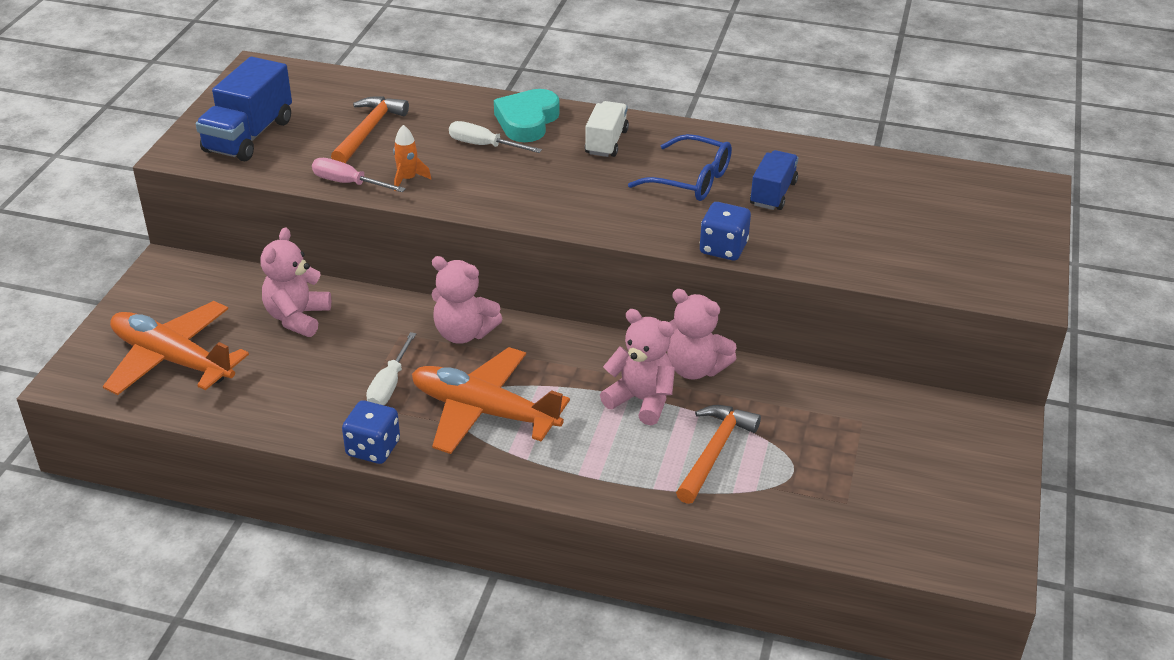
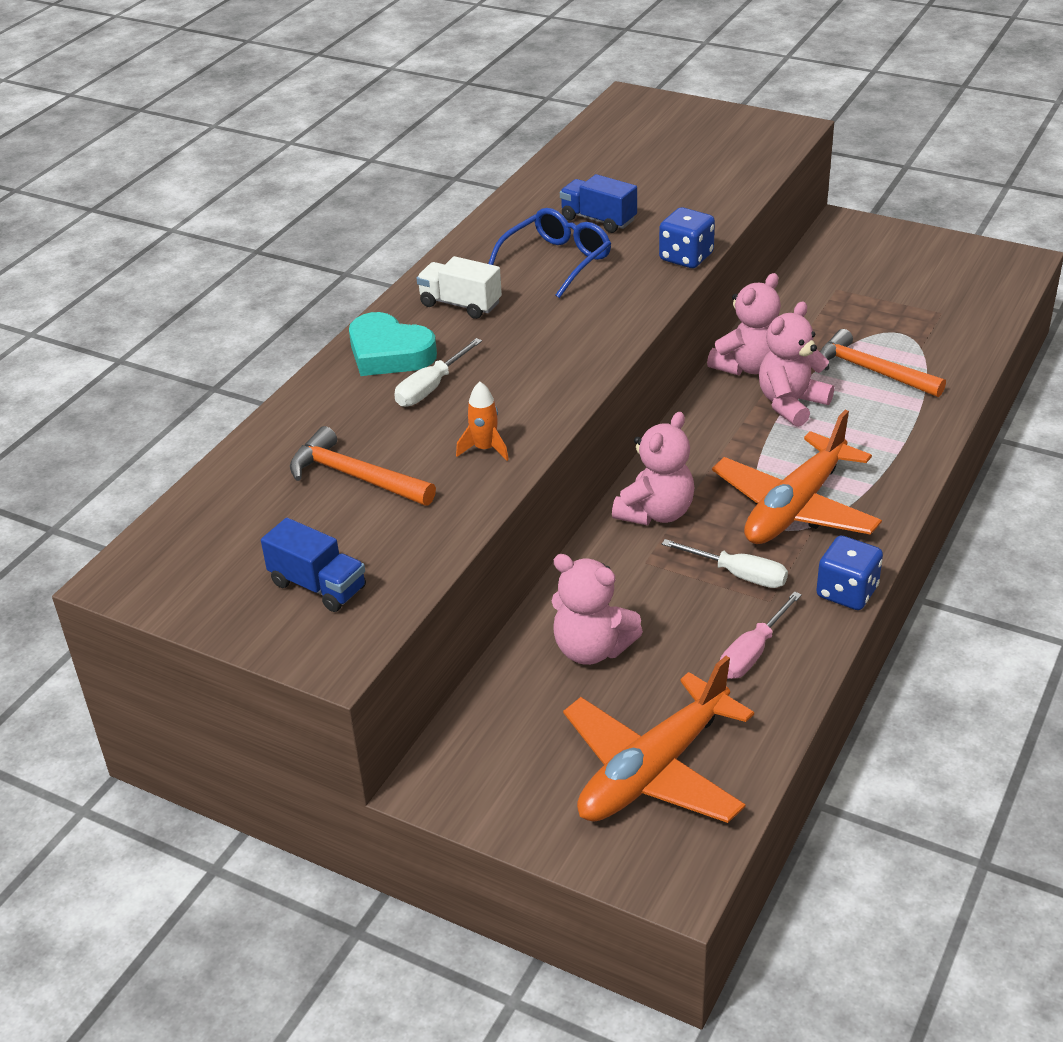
camera: 75 degrees left, 0 degrees up
(249, 136) = (318, 586): blue truck -> blue truck, size x0.63
(348, 183) = (476, 497): pink screwdriver -> pink screwdriver (752, 652)

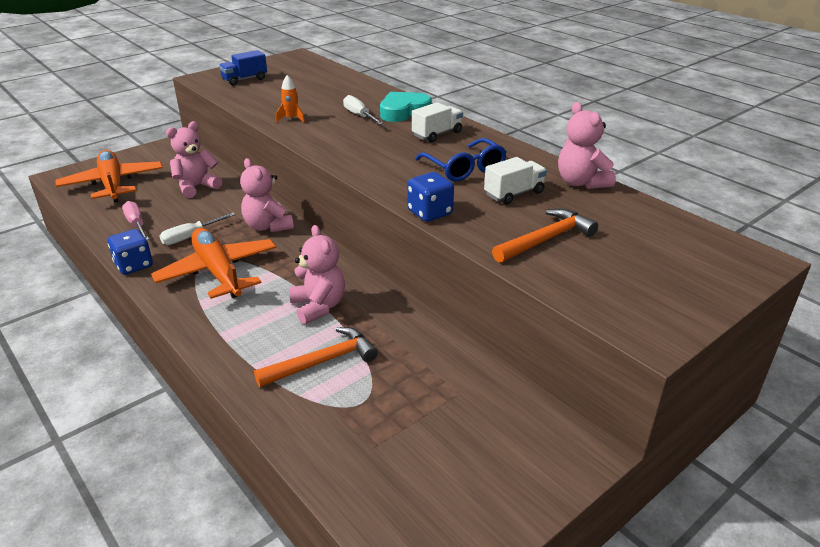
camera: 110 degrees right, 5 degrees down
(355, 476) = (307, 93): orange hammer -> orange hammer (546, 239)
(598, 220) = (514, 194): blue truck -> white truck
(747, 366) = (380, 303): pink teddy bear -> pink teddy bear (581, 182)

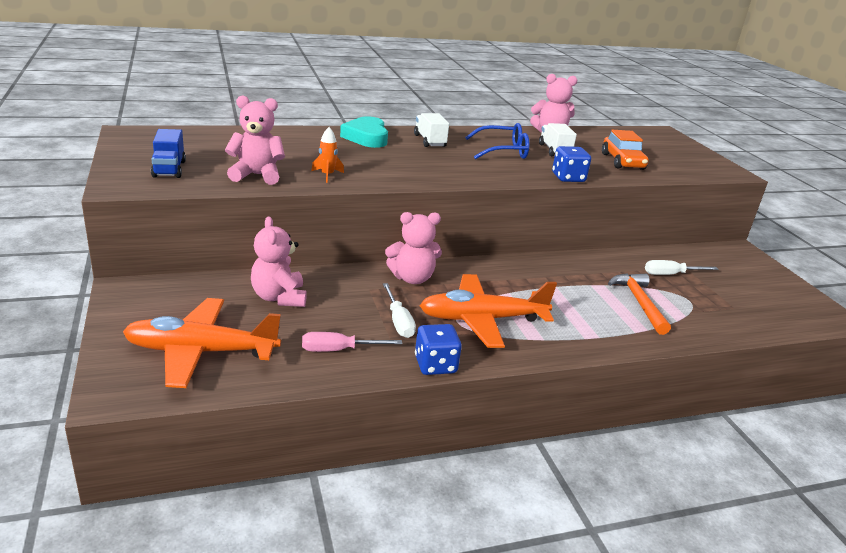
camera: 70 degrees left, 5 degrees down
(318, 306) = (565, 287): pink teddy bear -> pink teddy bear (257, 175)
(359, 116) = (355, 152): white screwdriver -> white screwdriver (671, 274)
(546, 239) = (622, 161): orange hammer -> orange car

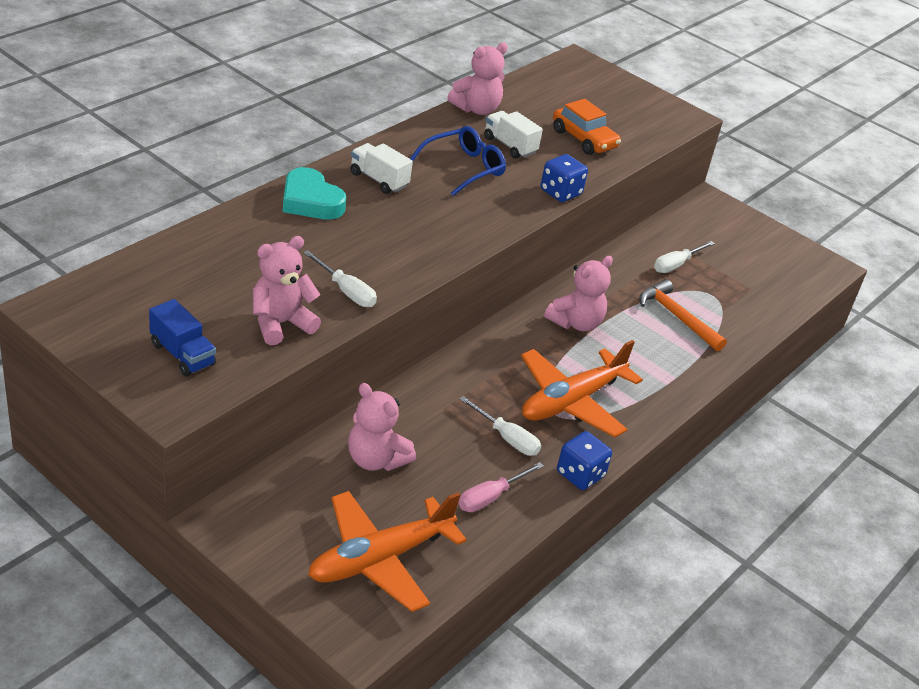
camera: 35 degrees left, 10 degrees up
(327, 175) = (346, 291): orange rocket -> white screwdriver
(412, 278) = (468, 375): pink teddy bear -> pink teddy bear (575, 323)

